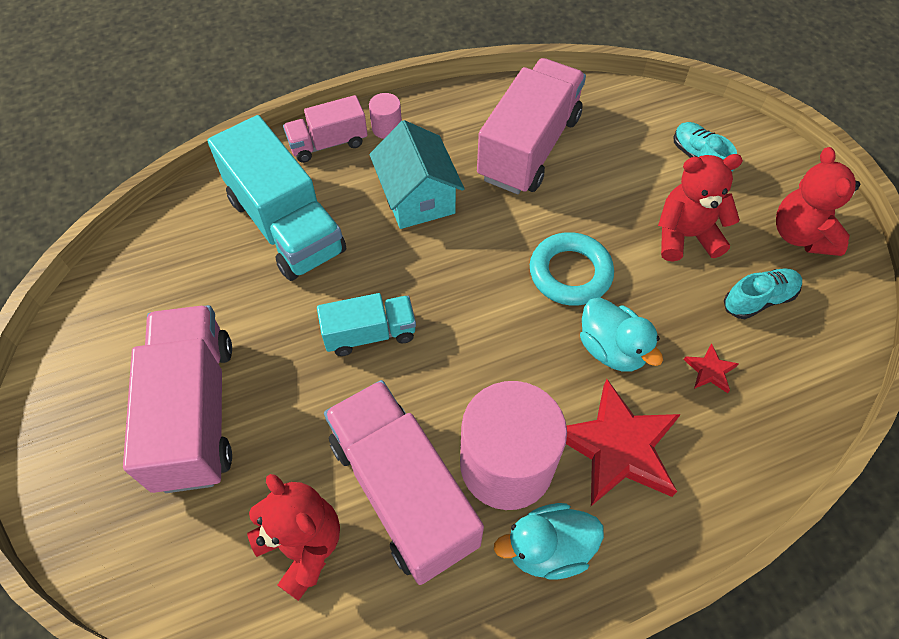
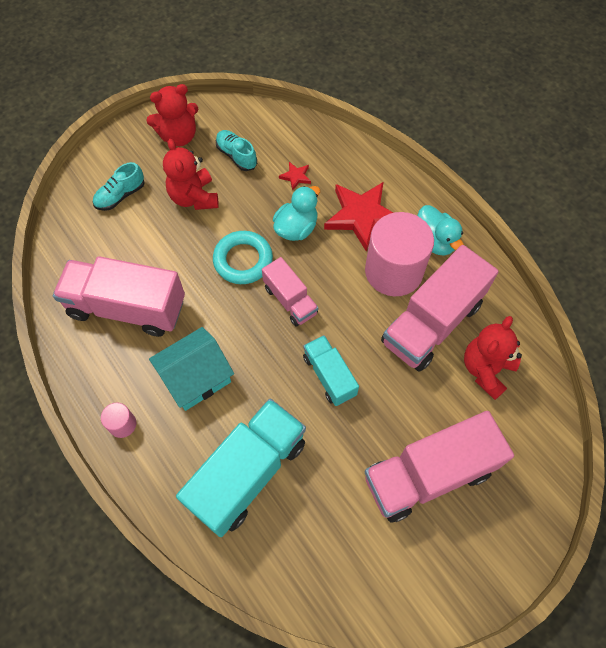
camera: 105 degrees left, 5 degrees up
(328, 143) = (149, 469): pink truck -> pink truck (290, 300)

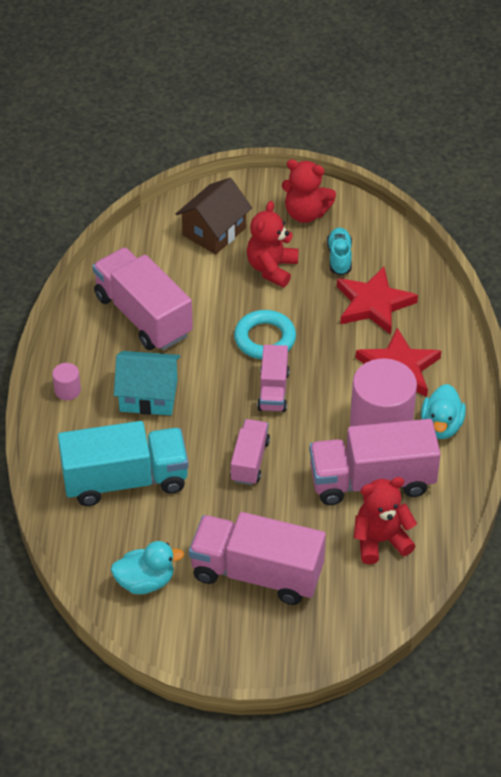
camera: 40 degrees right, 15 degrees down
(120, 196) = (214, 231): turquoise shoe -> brown house
(296, 177) = (373, 304): red star -> red star, size x2.32
(296, 228) = (333, 343): turquoise duck -> turquoise duck (145, 581)
(329, 376) = (250, 461): turquoise truck -> pink truck

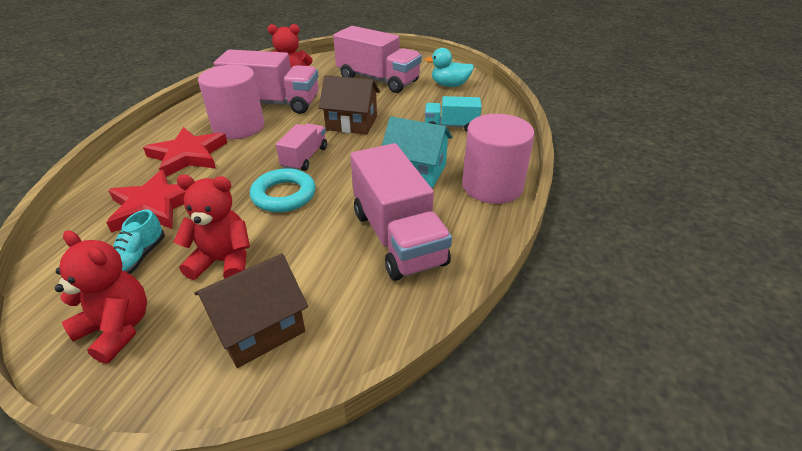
camera: 165 degrees left, 10 degrees down
(67, 390) = (492, 186): pink cylinder -> pink cylinder, size x2.34
(125, 480) = (451, 126): turquoise truck -> turquoise truck, size x0.55
(250, 461) = (351, 123): pink truck -> brown house
(272, 268) = (223, 261): red teddy bear -> red teddy bear turned 120 degrees counterclockwise
(441, 426) = (196, 120): turquoise duck -> none

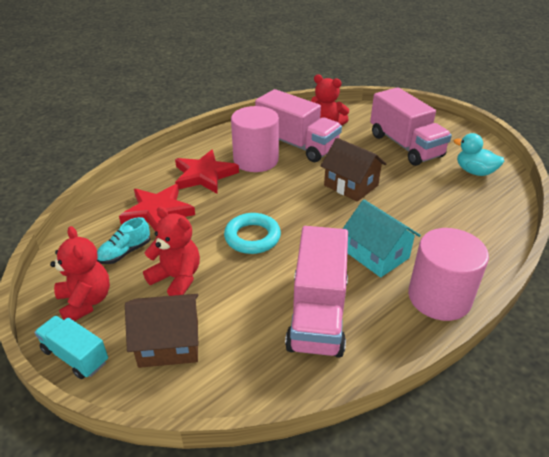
camera: 30 degrees right, 0 degrees up
(305, 158) = (290, 207): pink truck -> none
(451, 126) = (443, 219): turquoise truck -> turquoise truck (75, 356)

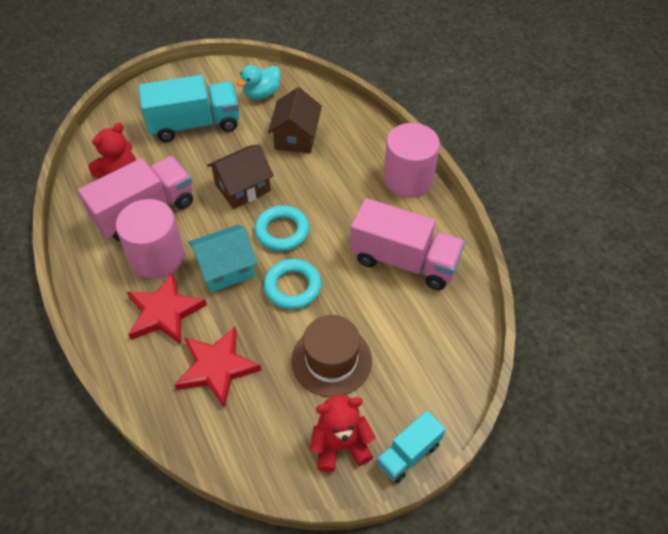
camera: 75 degrees left, 15 degrees up
(125, 252) = (276, 405): turquoise shoe -> none
(169, 343) = (411, 375): brown house -> brown house (296, 137)
(177, 278) = (331, 360): red teddy bear -> brown hat
(313, 218) = (282, 231): none -> turquoise ring
(377, 255) = (348, 201): turquoise house -> turquoise house (226, 269)
(405, 146) = (195, 124): pink truck -> turquoise truck

